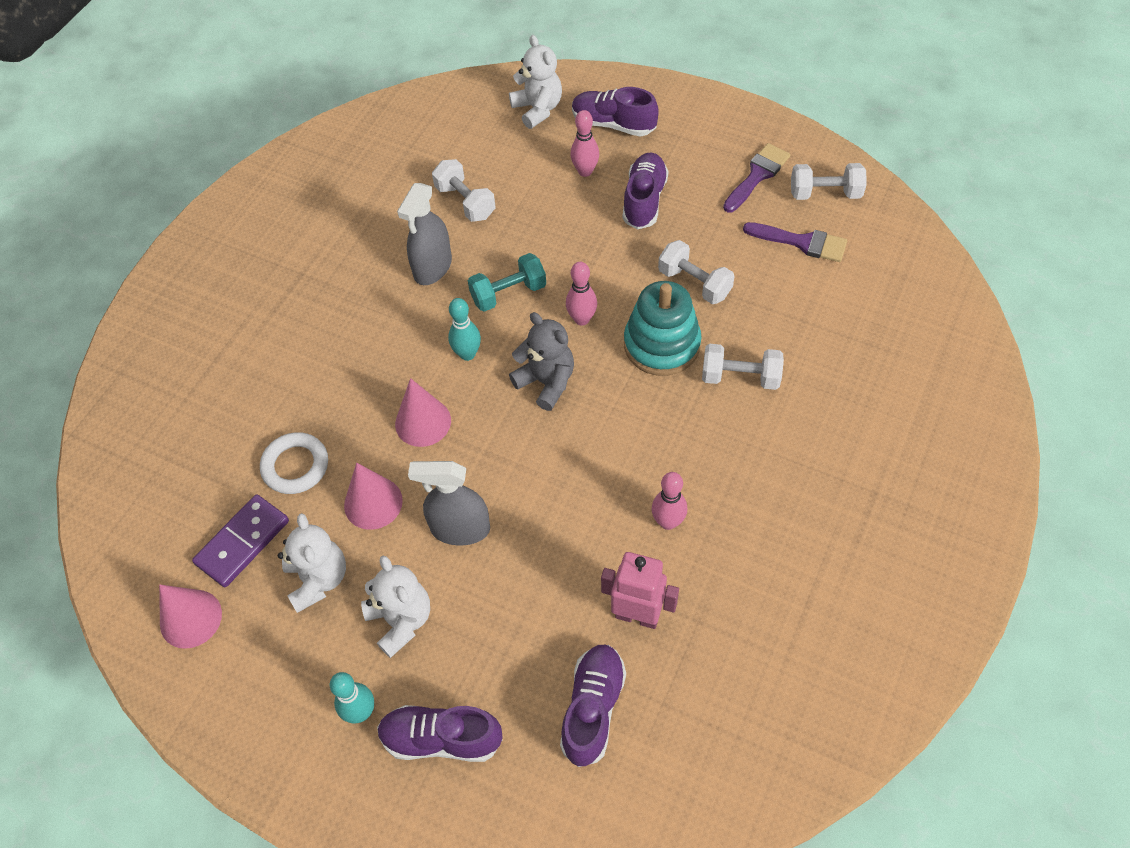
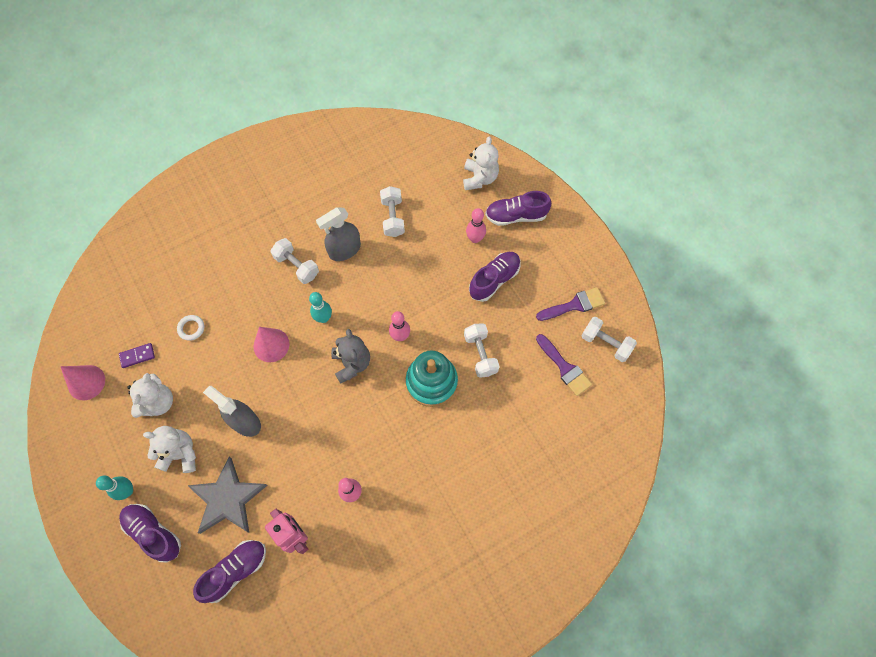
camera: 30 degrees right, 10 degrees up
(243, 542) = (137, 356): purple domino -> purple domino, size x0.59
(295, 466) = (191, 328): white ring -> white ring, size x0.64
(373, 503) = (213, 376): pink cone -> none
(401, 620) = (180, 454): white teddy bear -> white teddy bear turned 90 degrees counterclockwise
(508, 293) = (373, 293): turquoise dumbbell -> none
(511, 631) = (227, 498): none -> grey star
(613, 124) = (516, 216): purple shoe -> purple shoe turned 60 degrees counterclockwise
(740, 377) = (459, 432): white dumbbell -> white dumbbell (297, 266)

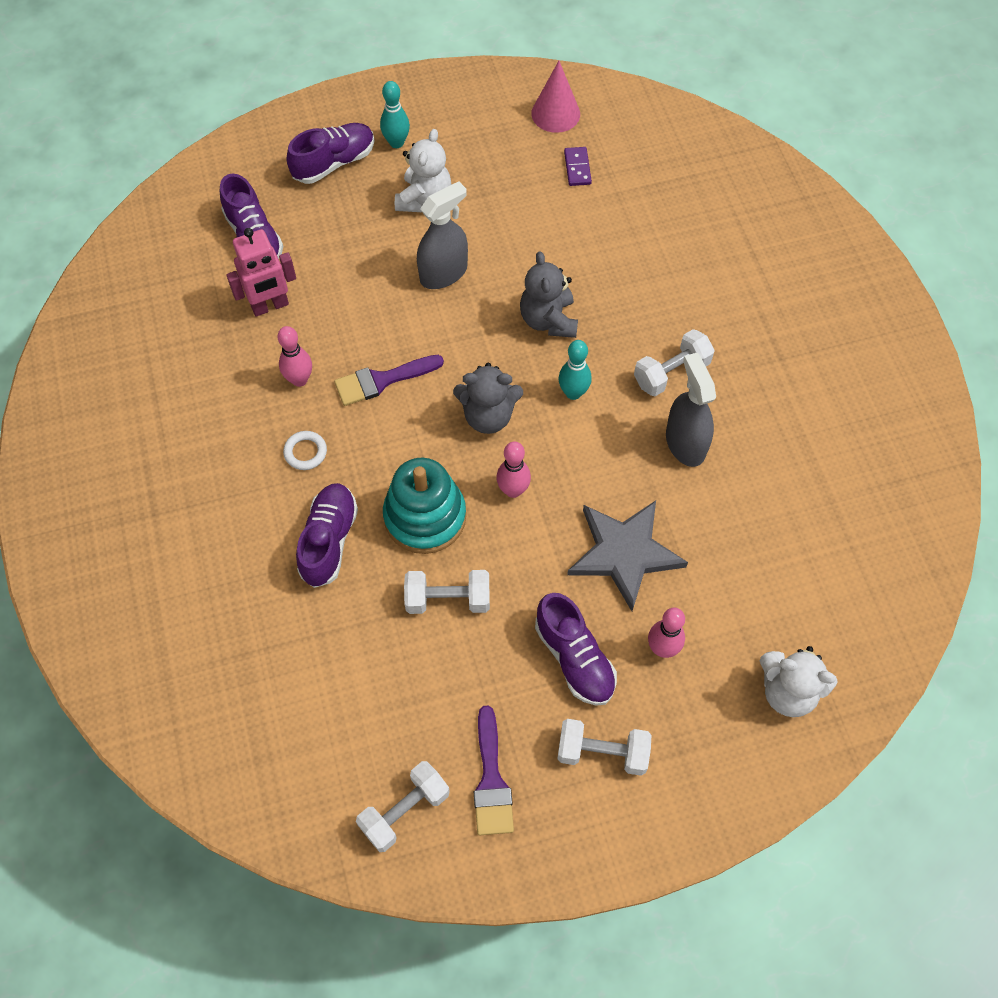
camera: 105 degrees right, 5 degrees down
(158, 402) = (503, 183): white teddy bear -> none
(191, 328) = (602, 230): white ring -> white ring (305, 452)
(227, 498) = (347, 241): grey star -> grey star (624, 553)
(271, 345) = (548, 320): pink cone -> grey teddy bear
(393, 217) = (732, 527): white dumbbell -> white dumbbell (602, 752)
(516, 216) = (694, 733): purple shoe -> purple shoe (329, 541)
(564, 368) = (383, 725): purple brush -> purple brush (382, 380)

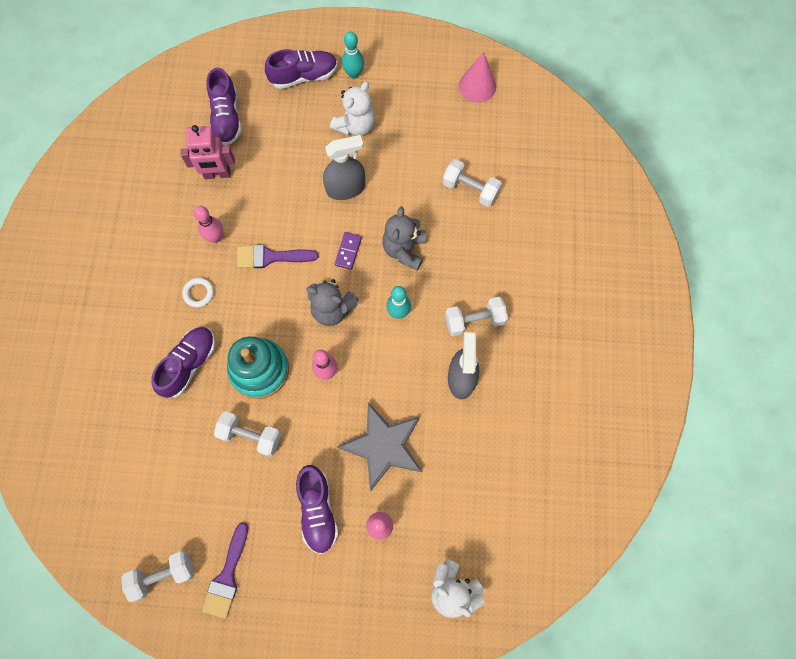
camera: 20 degrees right, 10 degrees up
(577, 168) = (475, 135): purple domino -> purple domino (348, 251)
(602, 752) = (308, 585): white dumbbell -> white dumbbell (470, 189)

